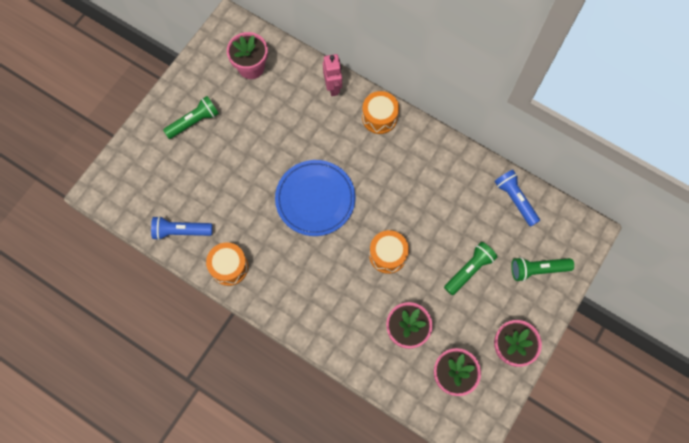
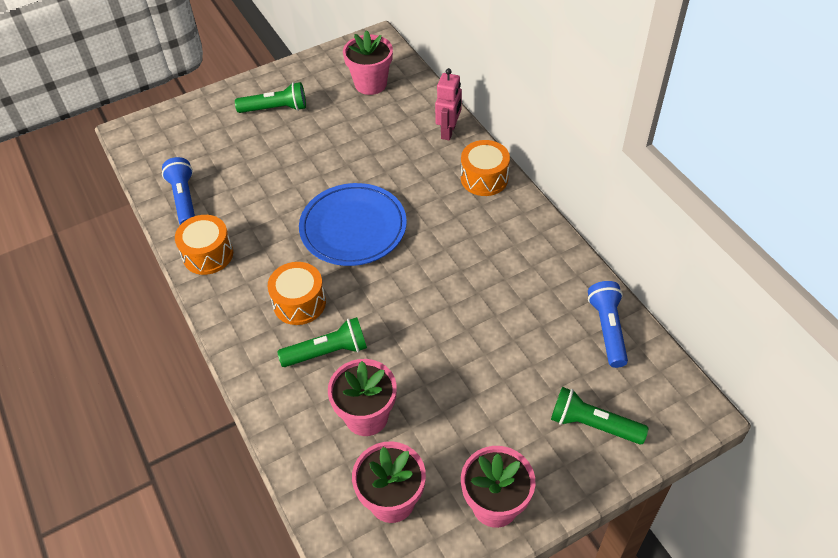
camera: 30 degrees right, 20 degrees down
(181, 231) = (184, 199): blue flashlight -> blue flashlight turned 45 degrees clockwise
(388, 255) = (400, 321): orange drum -> orange drum (299, 303)
(469, 270) = (496, 383): green flashlight -> green flashlight (328, 352)

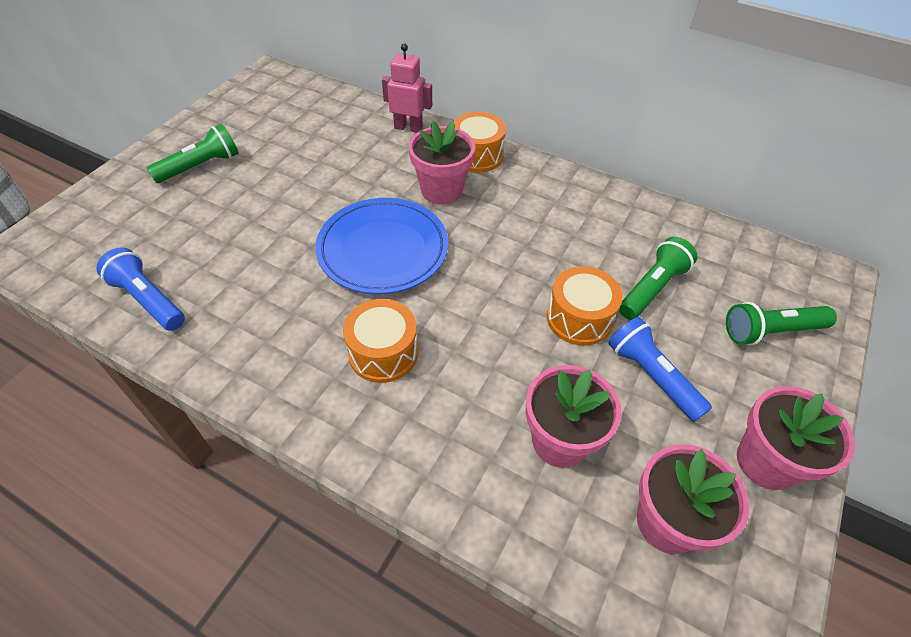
camera: 35 degrees left, 0 degrees up
(208, 254) = (226, 349): orange drum -> orange drum (579, 318)
(328, 352) = (459, 391): green flashlight -> green flashlight (652, 288)
(370, 84) = (293, 111): pink flower pot -> pink flower pot (441, 190)
(449, 131) = (408, 128): pink robot -> pink robot turned 60 degrees counterclockwise
(608, 329) = (701, 240): blue flashlight -> blue flashlight (652, 376)

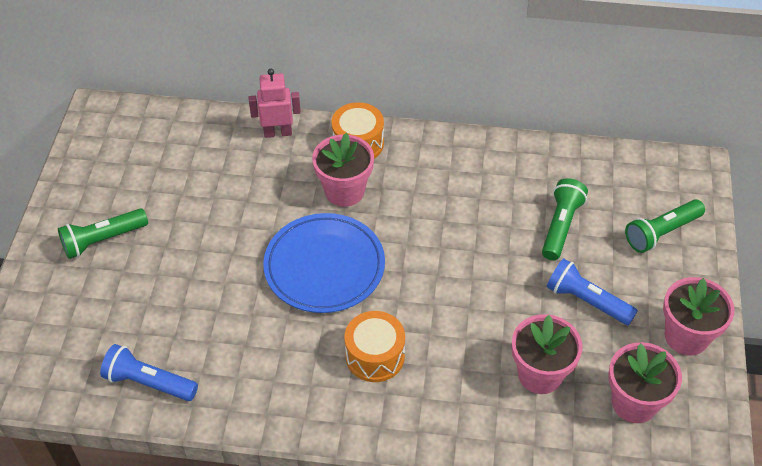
camera: 20 degrees left, 0 degrees up
(201, 166) = (102, 240): green flashlight -> green flashlight turned 150 degrees counterclockwise
(579, 318) = (514, 272): orange drum -> none

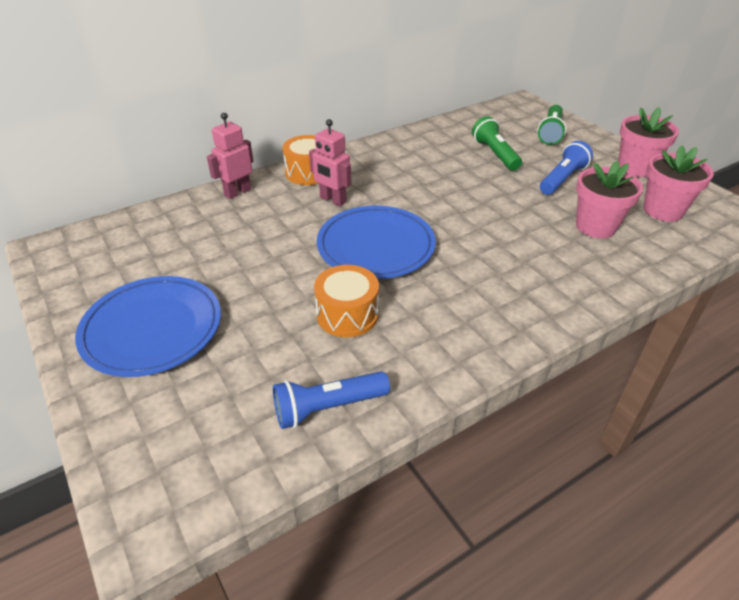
camera: 40 degrees left, 10 degrees down
(102, 240) = (152, 329): green flashlight -> blue plate
(344, 191) = (332, 200): pink flower pot -> pink robot
(375, 356) = (485, 276): orange drum -> orange drum (347, 314)
(586, 300) = (562, 179): blue flashlight -> blue flashlight turned 135 degrees clockwise

